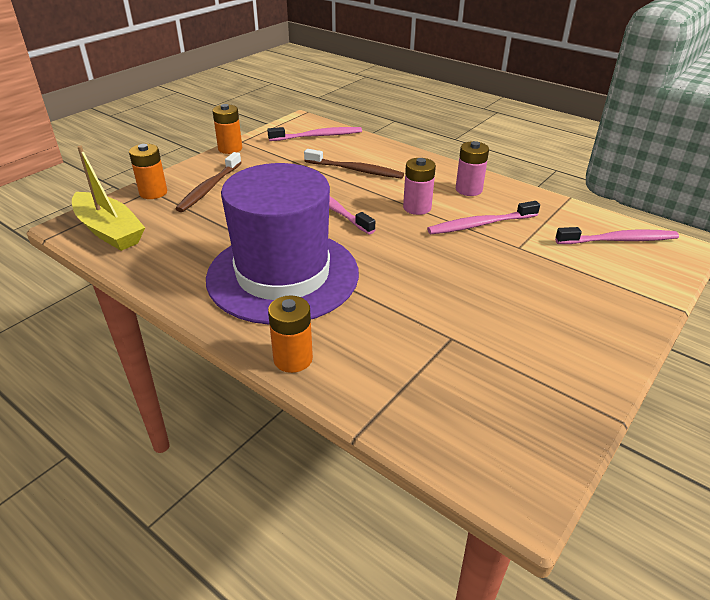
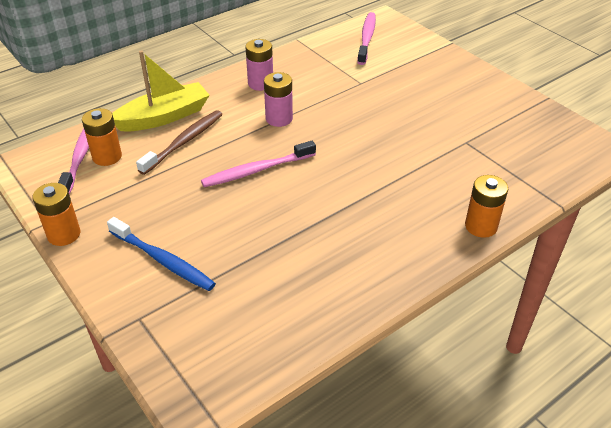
camera: 75 degrees left, 5 degrees up
(109, 231) = (228, 358): yellow boat -> yellow boat (164, 117)
(153, 193) = (147, 315): orange battery -> orange battery (107, 157)
(209, 188) = (163, 260): brown toothbrush -> blue toothbrush
(283, 275) = (364, 218): purple hat -> none
(480, 224) = (321, 92): pink toothbrush -> none

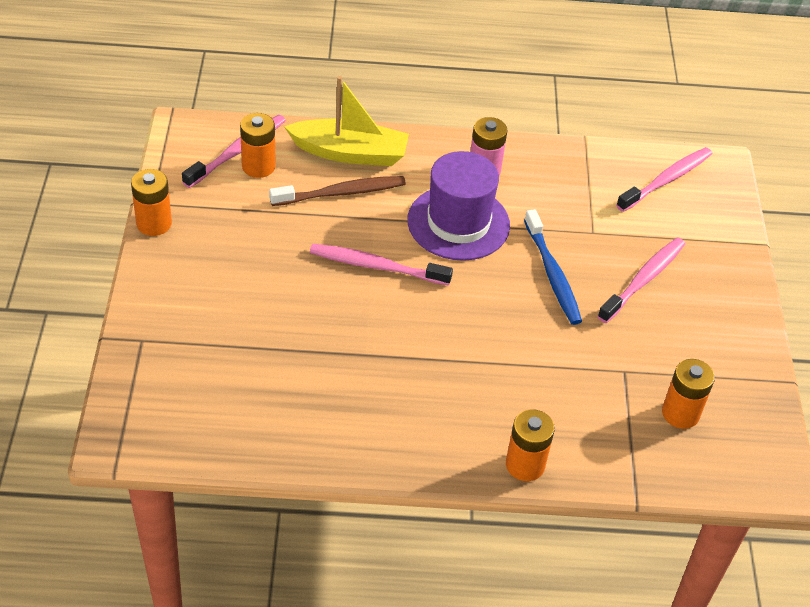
camera: 35 degrees right, 5 degrees up
(163, 260) = (208, 301): blue toothbrush -> blue toothbrush (552, 274)
(279, 119) = (458, 223): pink battery -> purple hat
(417, 91) = (643, 280): none -> pink toothbrush
(520, 145) = (680, 413): none -> orange battery

